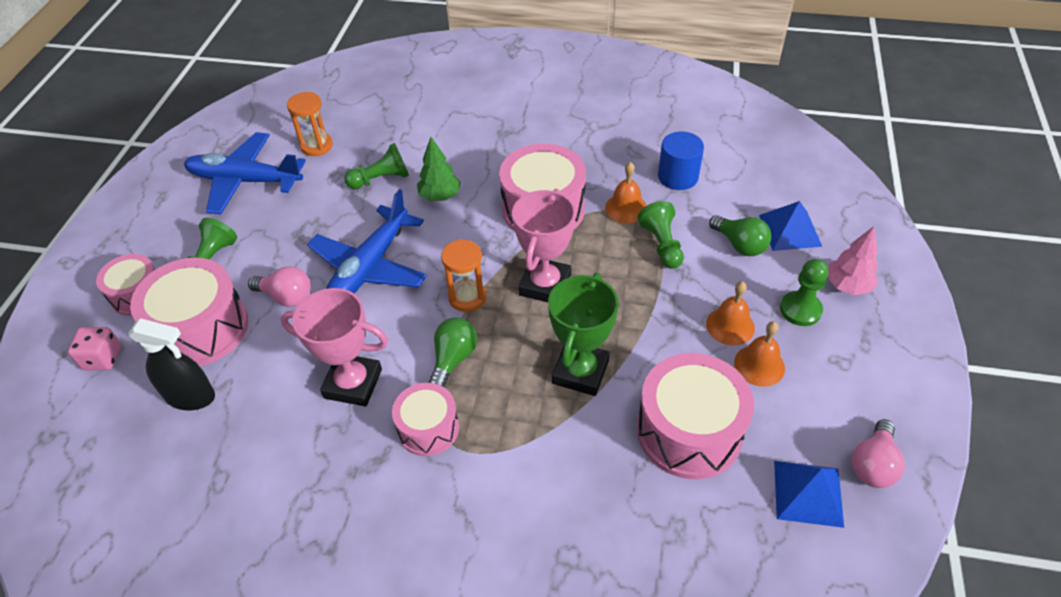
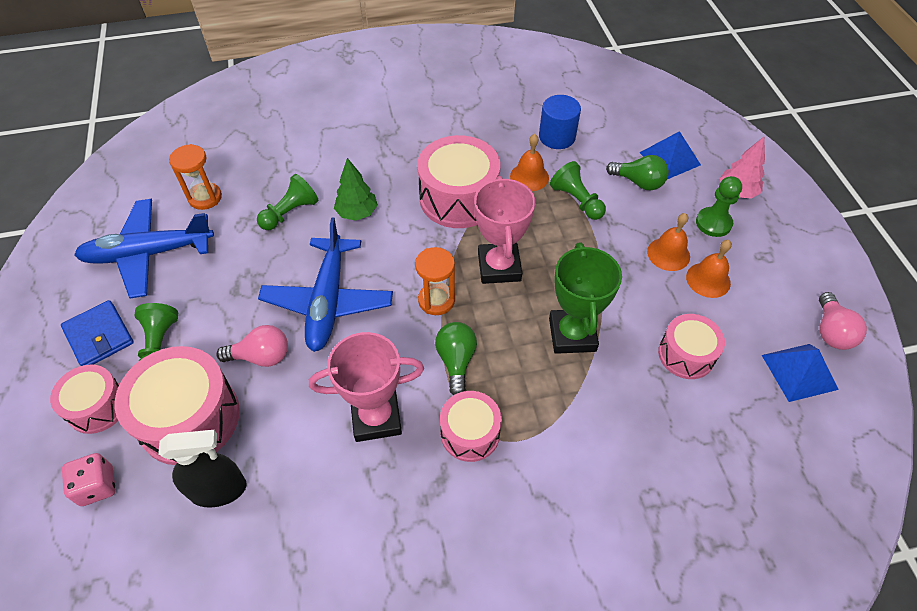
camera: 25 degrees left, 5 degrees up
(170, 238) = (99, 336): none -> blue wallet
(689, 431) = (686, 354): pink drum -> pink drum, size x0.60

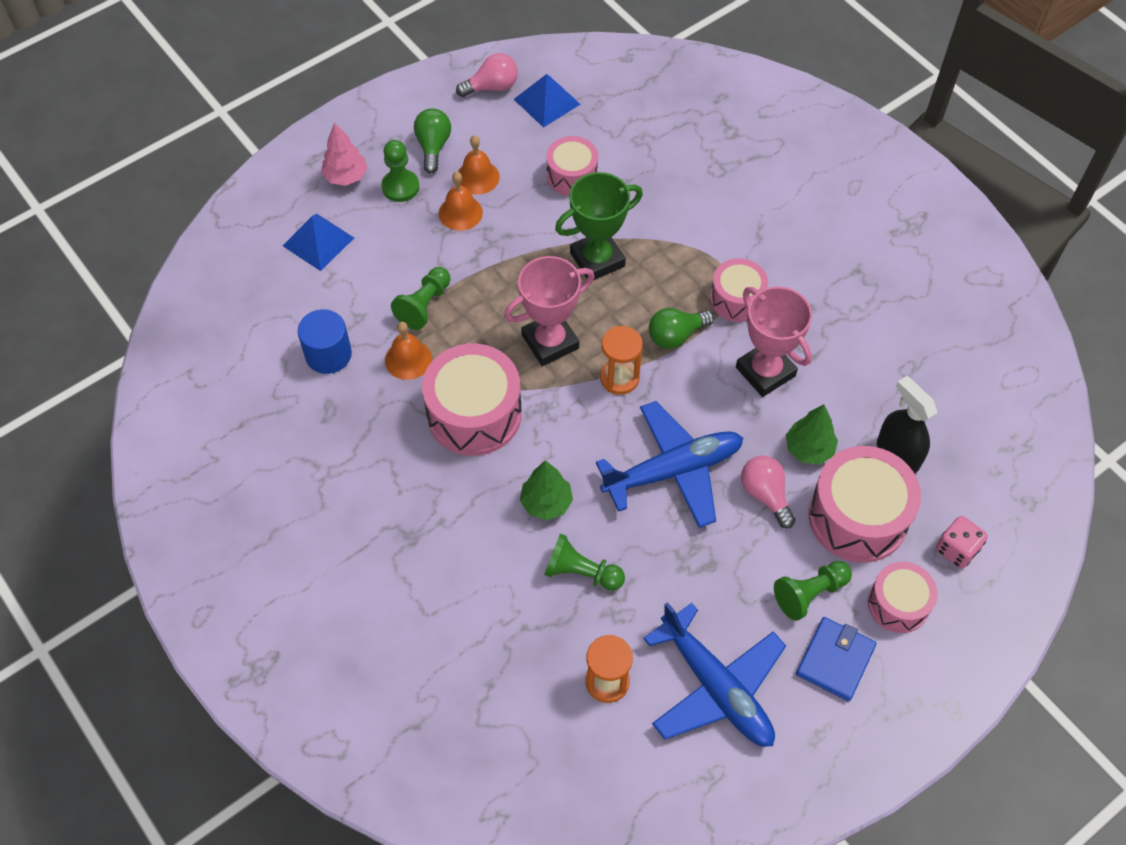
camera: 115 degrees left, 5 degrees up
(277, 413) = (809, 449): none -> green tree
(638, 182) = (370, 260): green light bulb -> green light bulb (433, 146)

